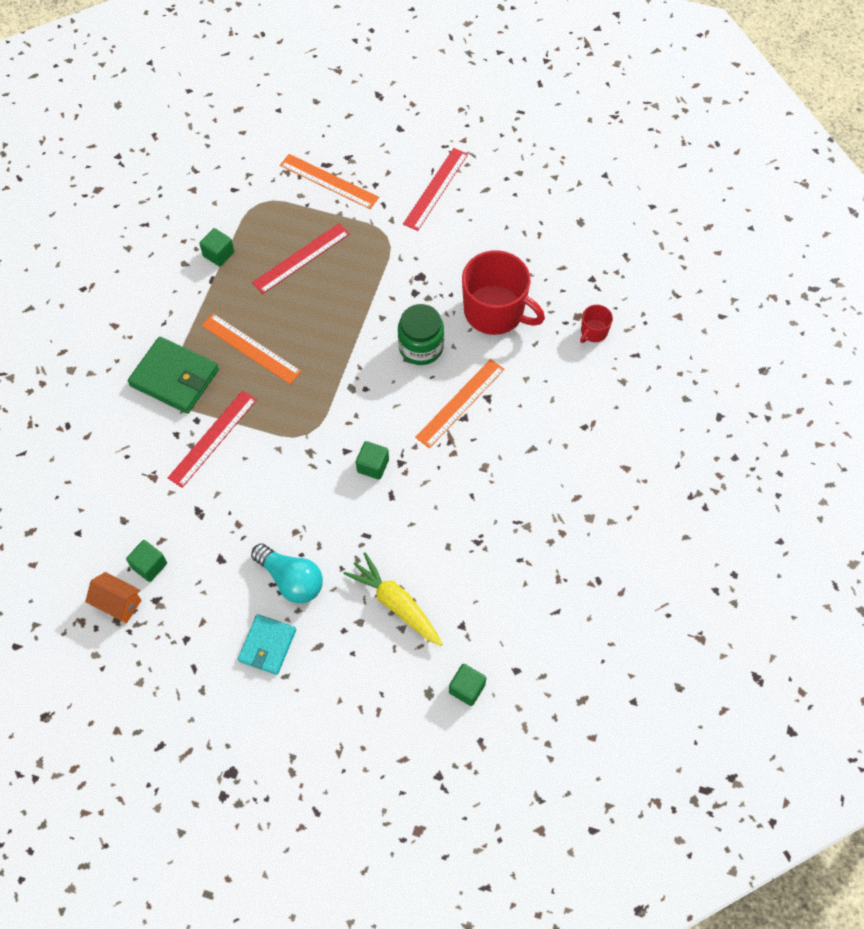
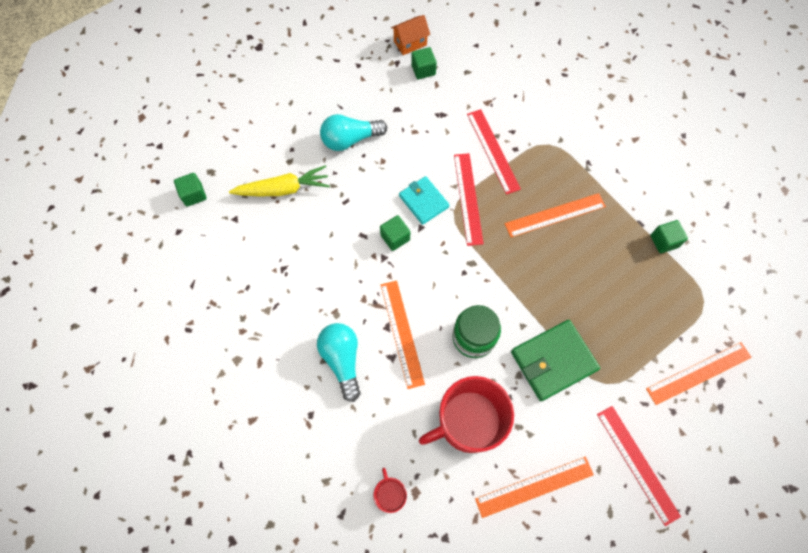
camera: 125 degrees right, 5 degrees up
(174, 377) = (562, 153): green wallet -> green wallet (553, 361)
(267, 645) = (317, 103): turquoise wallet -> turquoise wallet (423, 201)
(301, 258) = (623, 300): red ruler -> red ruler (468, 198)
(507, 243) = (534, 486): none -> orange ruler
(520, 433) = (342, 360): none -> turquoise light bulb

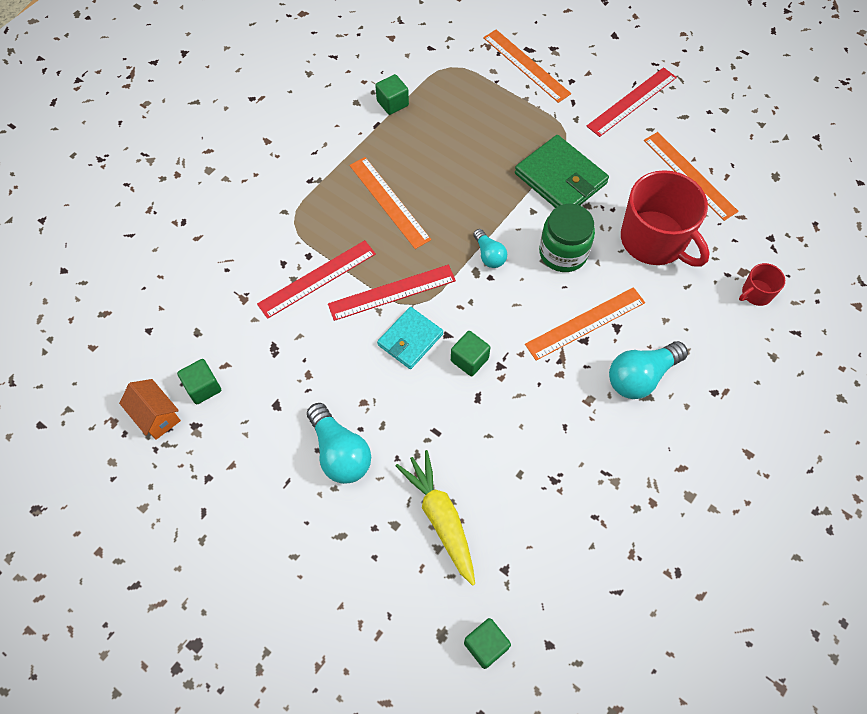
camera: 105 degrees left, 5 degrees down
(485, 277) = (489, 255): none -> turquoise light bulb

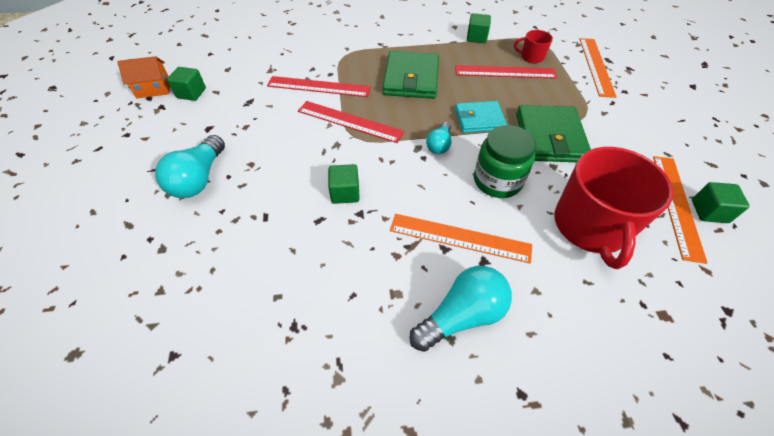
camera: 45 degrees right, 10 degrees down
(156, 416) = (154, 89): orange house -> orange house turned 75 degrees clockwise
(389, 202) = (411, 78): orange ruler -> green wallet
(410, 339) = (325, 153): turquoise wallet -> turquoise wallet (479, 119)
(441, 519) = (189, 273): yellow carrot -> none
(486, 645) = (80, 399): green cube -> green cube (709, 211)
(632, 101) = (667, 129): red ruler -> red ruler (505, 72)
(641, 376) = (462, 315): turquoise light bulb -> turquoise light bulb turned 135 degrees clockwise
(756, 293) = (662, 345): red mug -> red mug (531, 57)

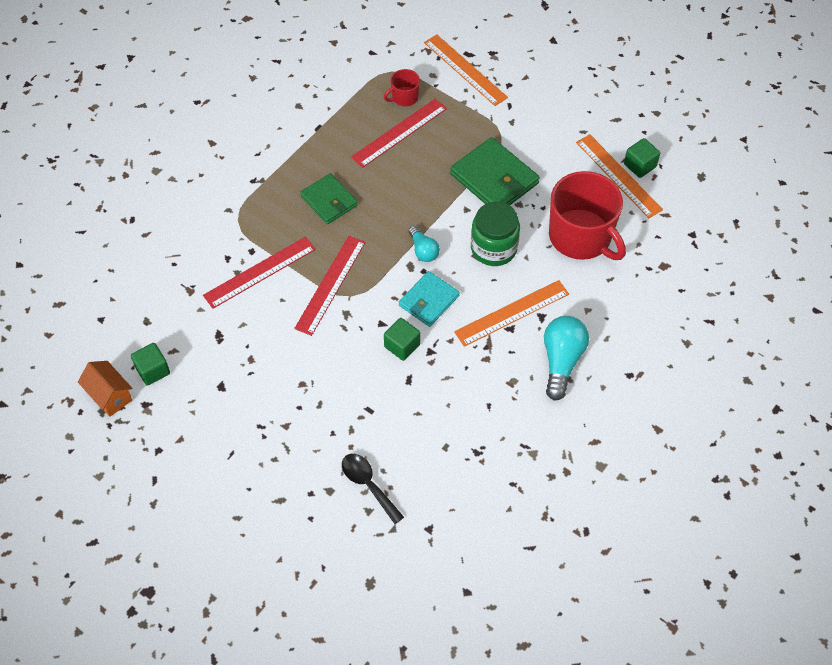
camera: 45 degrees left, 5 degrees up
(154, 89) = (110, 396): orange house -> orange house turned 75 degrees counterclockwise
(188, 270) = (368, 485): none -> black spoon
(199, 179) = (280, 428): turquoise light bulb -> none
(350, 121) = (330, 284): red ruler -> red ruler turned 45 degrees counterclockwise
(411, 78) = (329, 201): green wallet -> green wallet, size x0.65
(476, 38) = (334, 106): green cube -> none
(479, 119) = (428, 202): turquoise wallet -> turquoise wallet (429, 301)

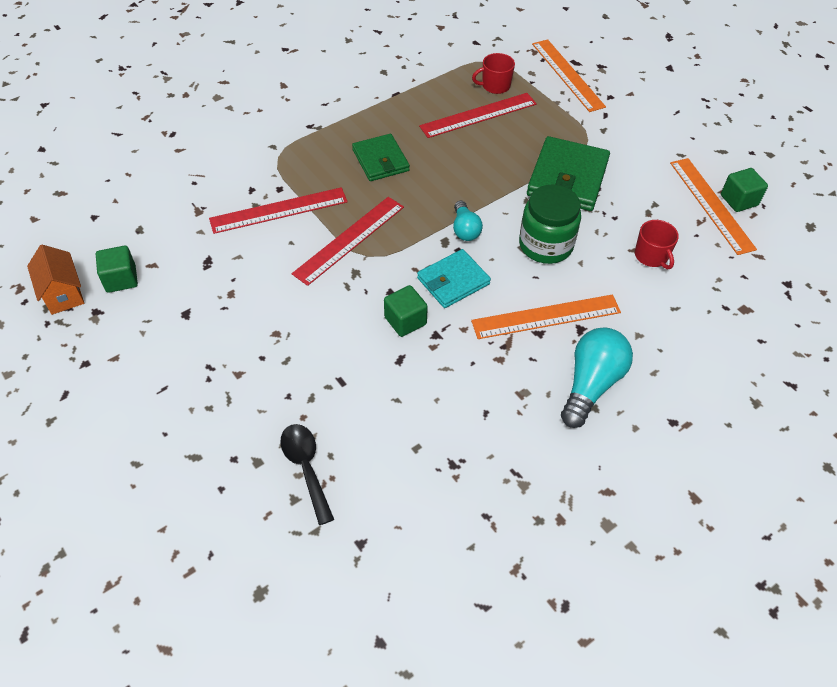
camera: 15 degrees right, 5 degrees down
(494, 179) = (567, 178): green wallet -> green wallet turned 45 degrees clockwise
(581, 237) = (651, 256): red mug -> red mug, size x0.45

